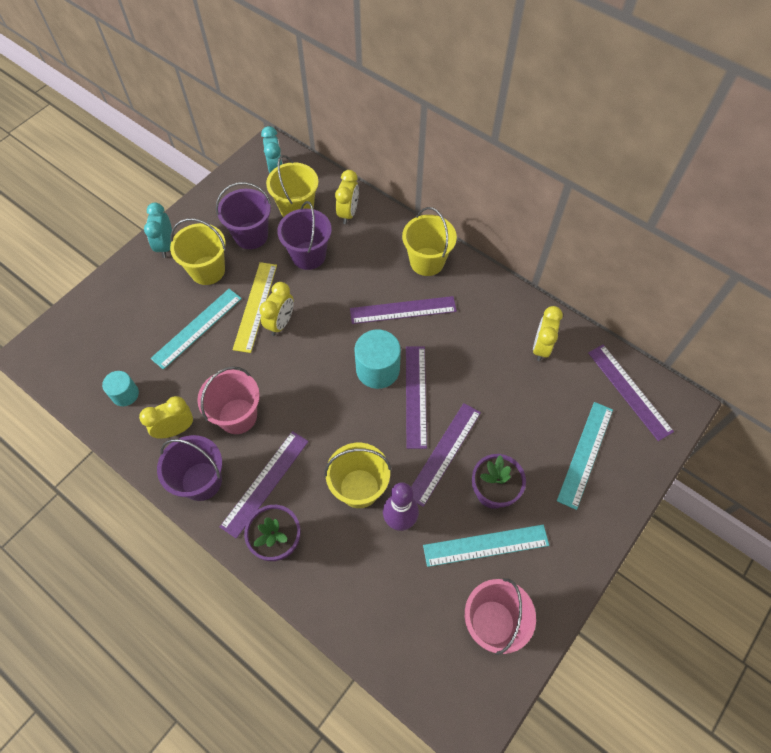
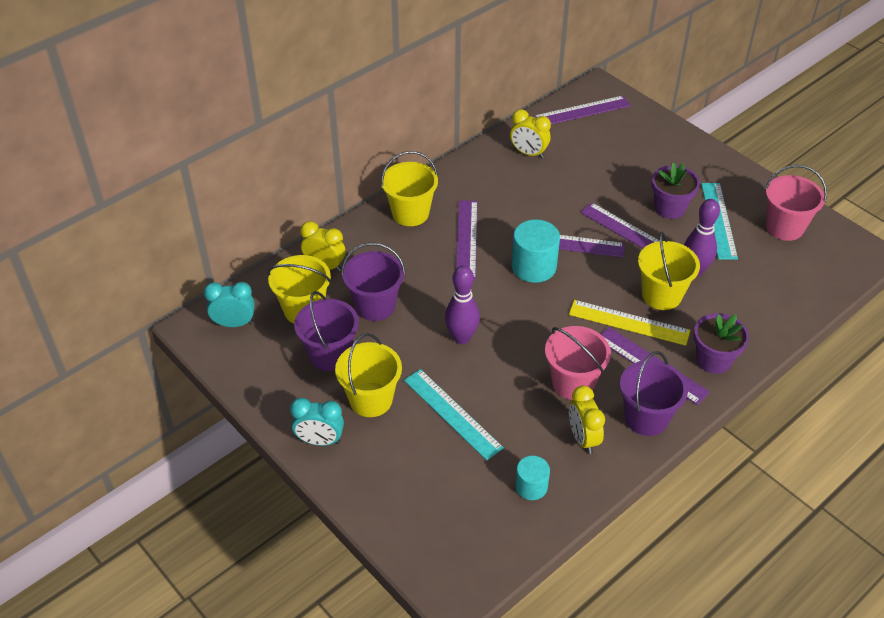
camera: 80 degrees left, 15 degrees down
(255, 306) = (434, 358): yellow ruler -> yellow ruler (629, 322)
(280, 323) = (461, 337): yellow clock -> purple bowling pin
(585, 454) = (638, 147): turquoise ruler -> none

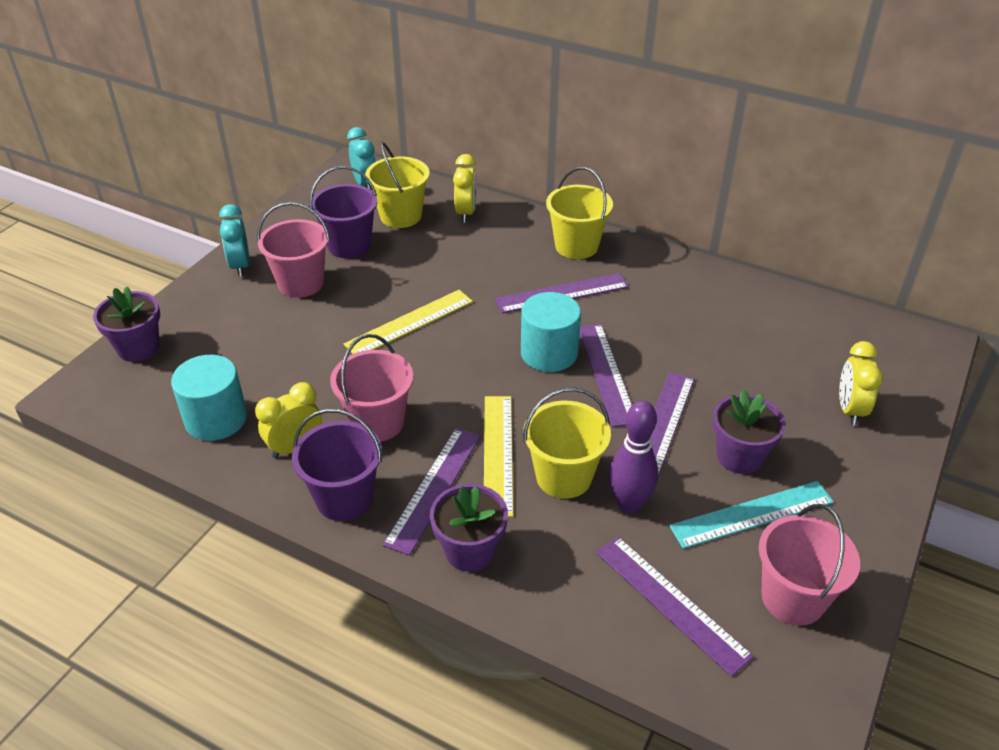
camera: 70 degrees right, 5 degrees down
(371, 399) = (301, 283): yellow bucket -> pink bucket
(375, 305) = (427, 256): purple bucket -> none
(411, 535) = (138, 348): none -> purple flower pot
(452, 413) = (300, 340): turquoise ruler -> none
(461, 337) = (409, 323): purple bowling pin -> yellow ruler
(528, 153) = (744, 308): yellow clock -> yellow clock (850, 410)
(531, 486) = (216, 419): turquoise cylinder -> turquoise cylinder, size x1.65
(582, 111) = (867, 336): purple ruler -> purple ruler (671, 602)

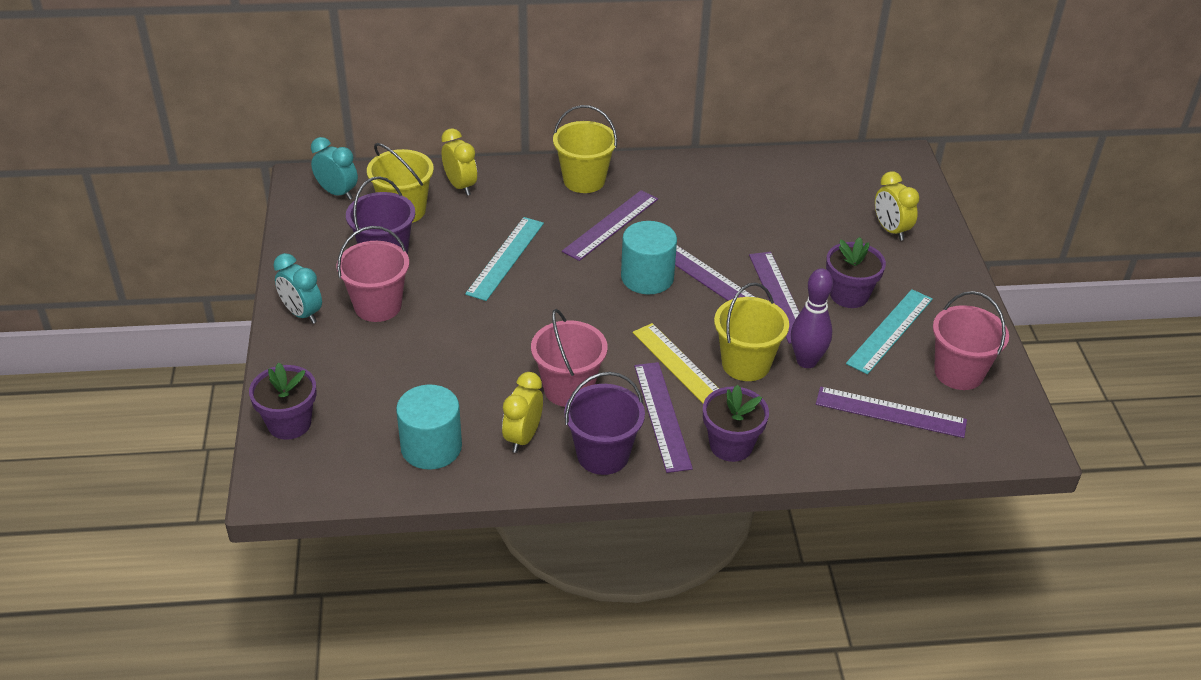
camera: 35 degrees left, 0 degrees up
(409, 323) = (511, 300): yellow ruler -> none
(441, 285) = (505, 258): none -> turquoise ruler

